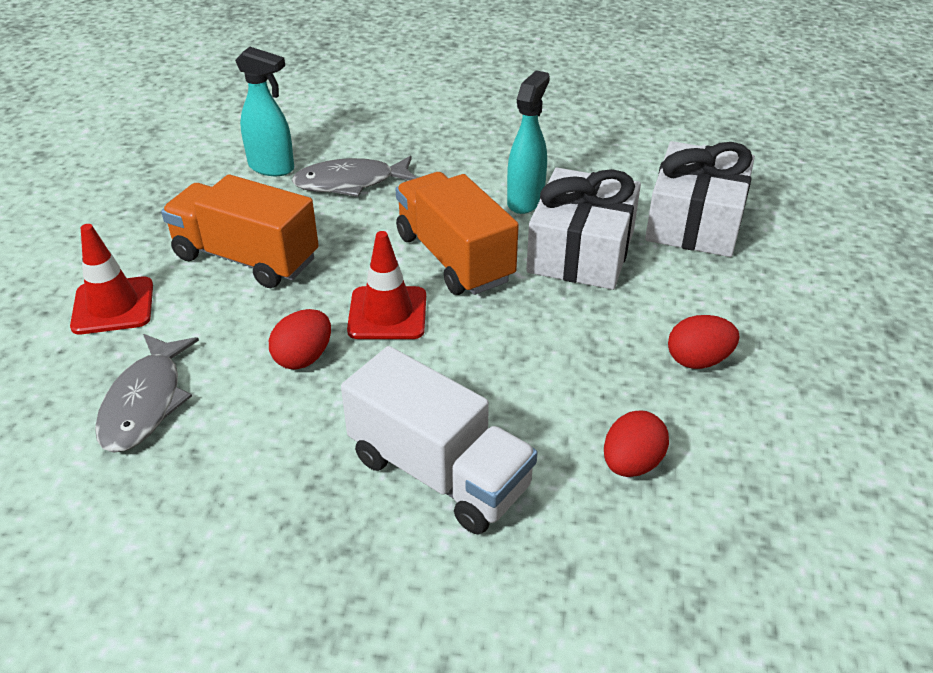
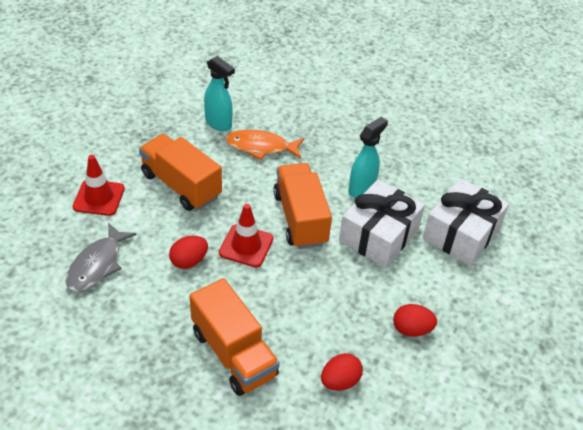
camera: 15 degrees right, 5 degrees up
(350, 183) = (261, 147): grey fish -> orange fish
(439, 472) = (233, 353): white truck -> orange truck

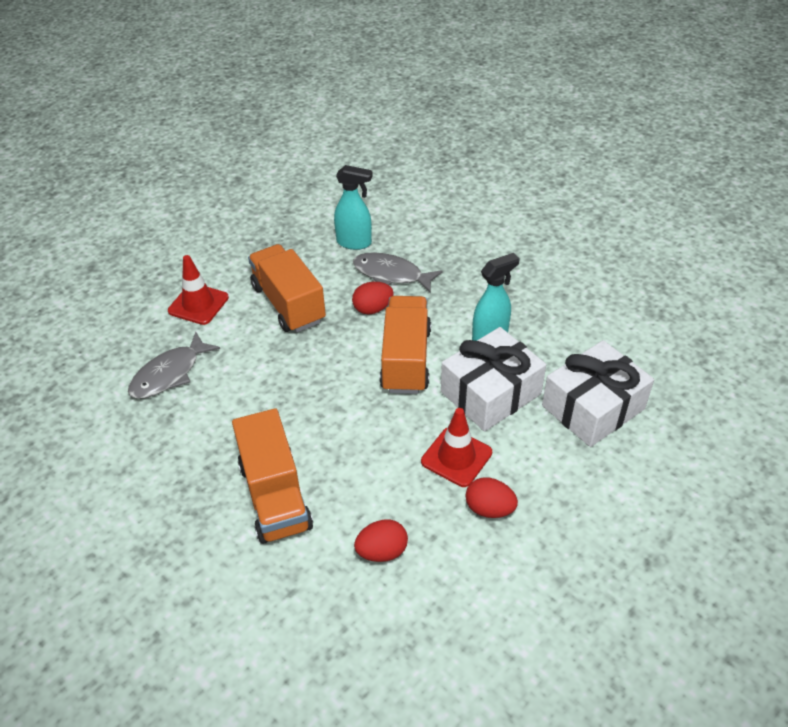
camera: 20 degrees right, 0 degrees up
(189, 261) = (265, 386): red egg -> red egg (373, 309)
(219, 123) = (354, 243): turquoise spray bottle -> turquoise spray bottle turned 45 degrees counterclockwise
(246, 246) = (334, 380): red traffic cone -> red traffic cone (456, 457)
(261, 147) = (391, 274): orange fish -> grey fish

